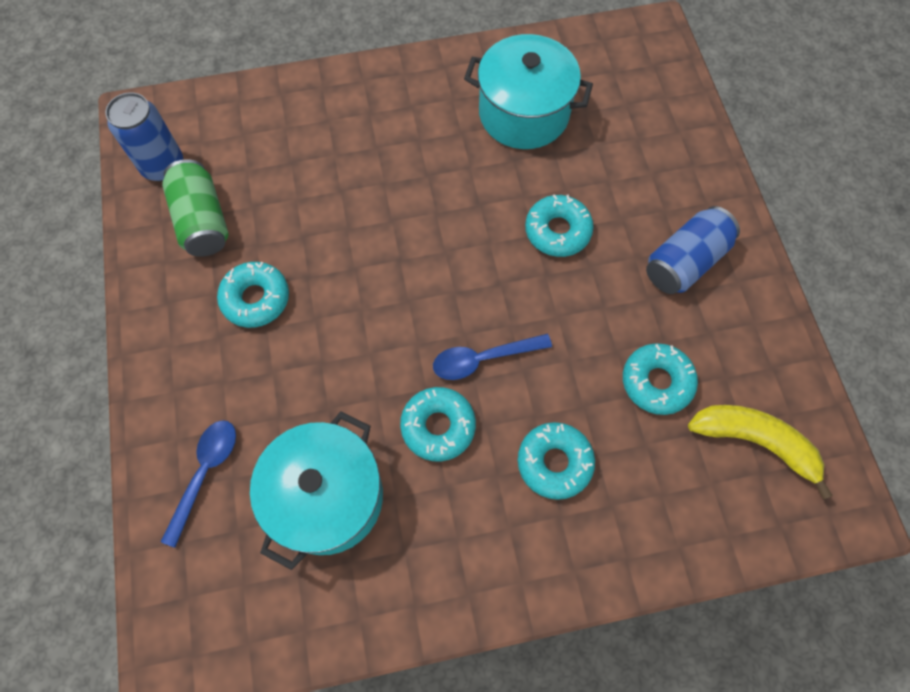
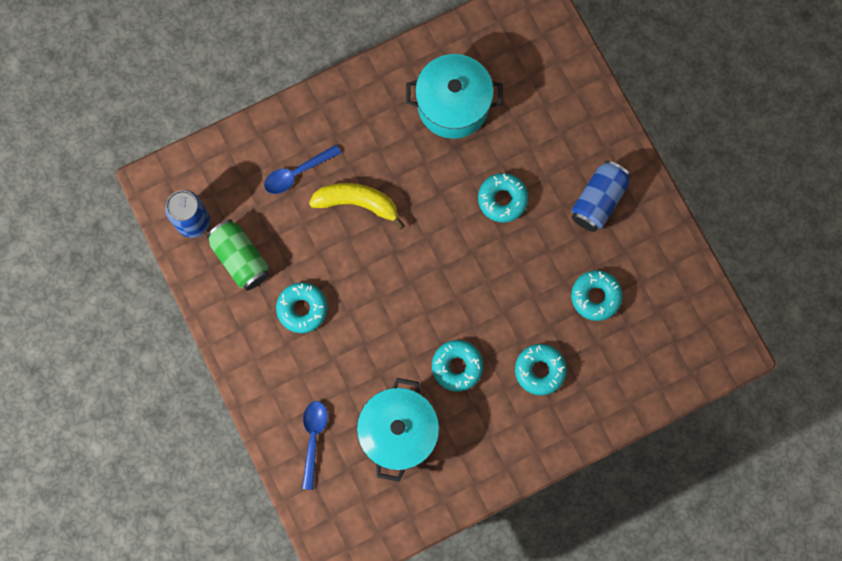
camera: 15 degrees left, 10 degrees up
(483, 359) = (474, 311): blue spoon -> blue spoon (297, 173)
(755, 442) = (667, 321): yellow banana -> yellow banana (357, 203)

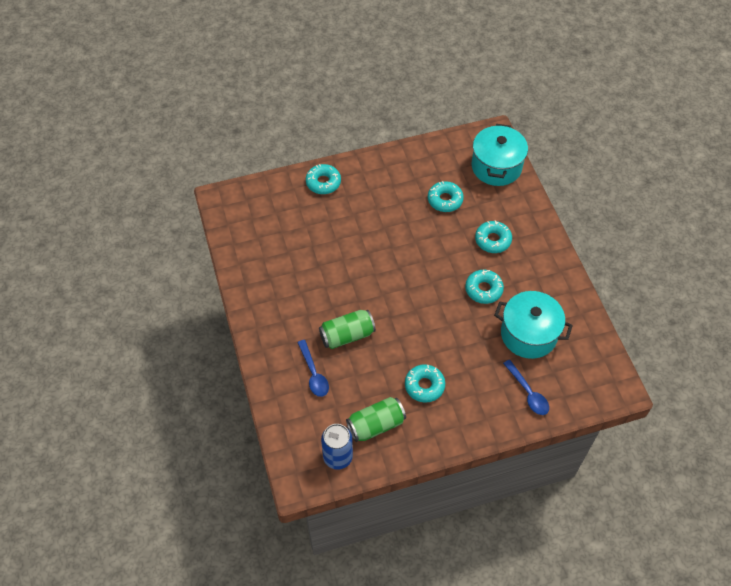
camera: 80 degrees left, 20 degrees down
(313, 438) = (528, 392): blue spoon -> blue spoon turned 135 degrees counterclockwise
(357, 203) = (347, 335): yellow banana -> green can
(453, 105) = (285, 261): turquoise pot -> turquoise pot (496, 166)
(502, 199) = (364, 242): turquoise donut -> turquoise donut (323, 182)
(598, 200) = (376, 187): blue can -> none

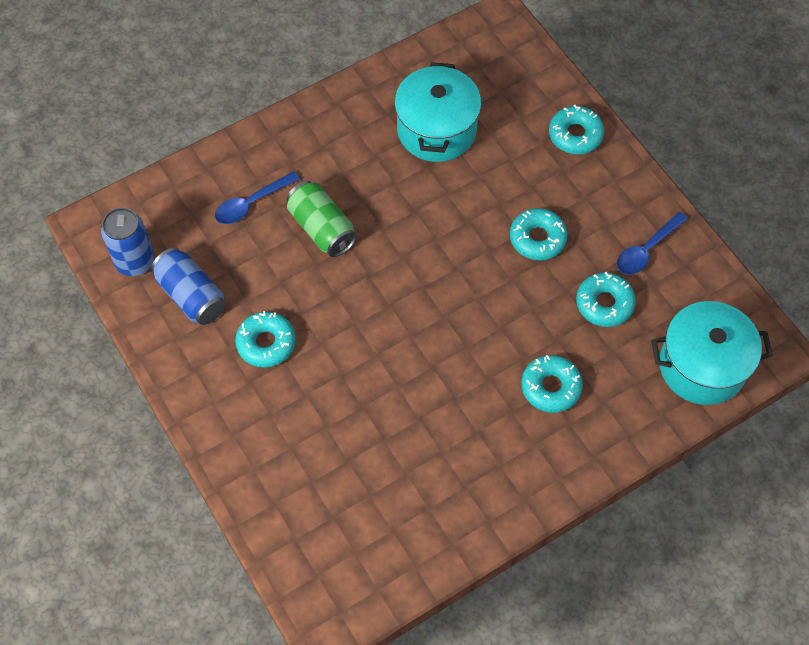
camera: 75 degrees right, 5 degrees up
(376, 425) = (191, 296): green can -> blue can
(483, 289) = (453, 391): turquoise donut -> turquoise donut (537, 238)
(528, 334) = (391, 470): turquoise pot -> turquoise pot (436, 130)
(528, 392) = (288, 485): blue spoon -> blue spoon (646, 250)

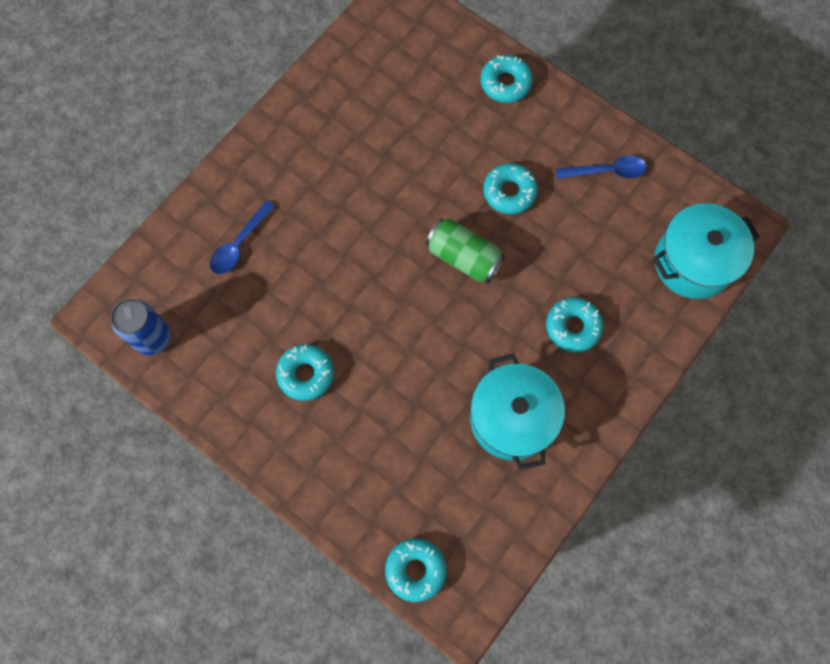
camera: 20 degrees left, 10 degrees up
(191, 296) = (219, 352): blue can -> none
(322, 228) = (313, 247): green can -> green can (463, 257)
(436, 130) = (381, 118): turquoise pot -> turquoise pot (511, 419)
(604, 303) = (589, 233): turquoise donut -> turquoise donut (415, 570)
(646, 250) = (607, 171): blue spoon -> blue spoon turned 120 degrees counterclockwise

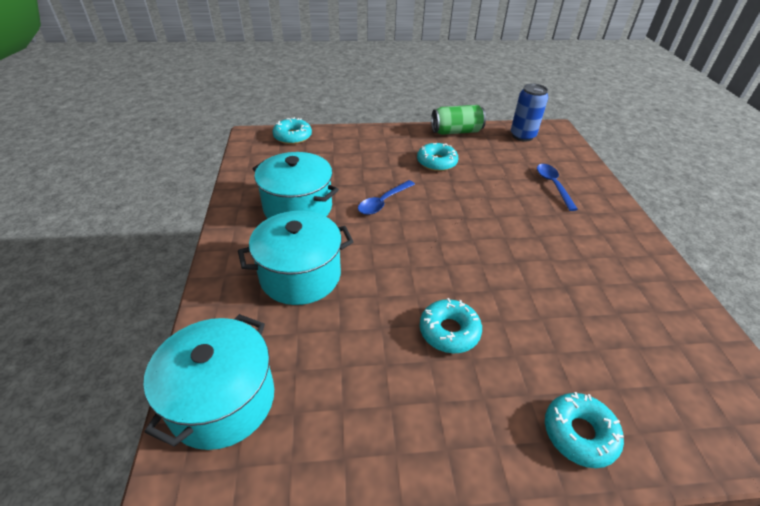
camera: 135 degrees right, 30 degrees down
(463, 257) = (426, 264): green can -> green can (456, 131)
(573, 327) = (300, 275): turquoise donut -> turquoise pot
(607, 171) = (386, 424): blue spoon -> blue spoon (383, 202)

